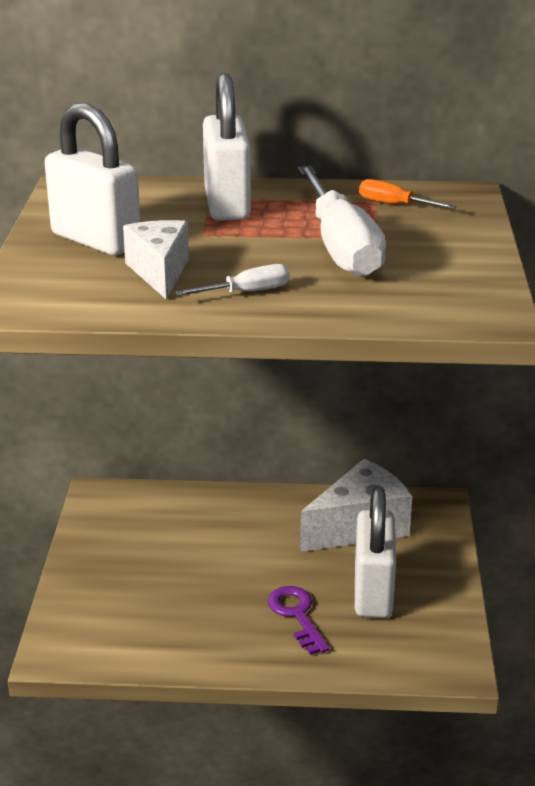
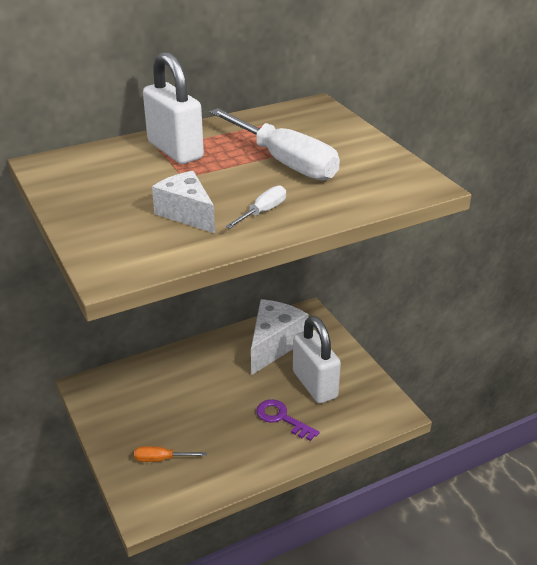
camera: 30 degrees left, 5 degrees up
(96, 240) = (112, 202): white padlock -> none
(394, 205) = (284, 124): orange screwdriver -> orange screwdriver (161, 459)

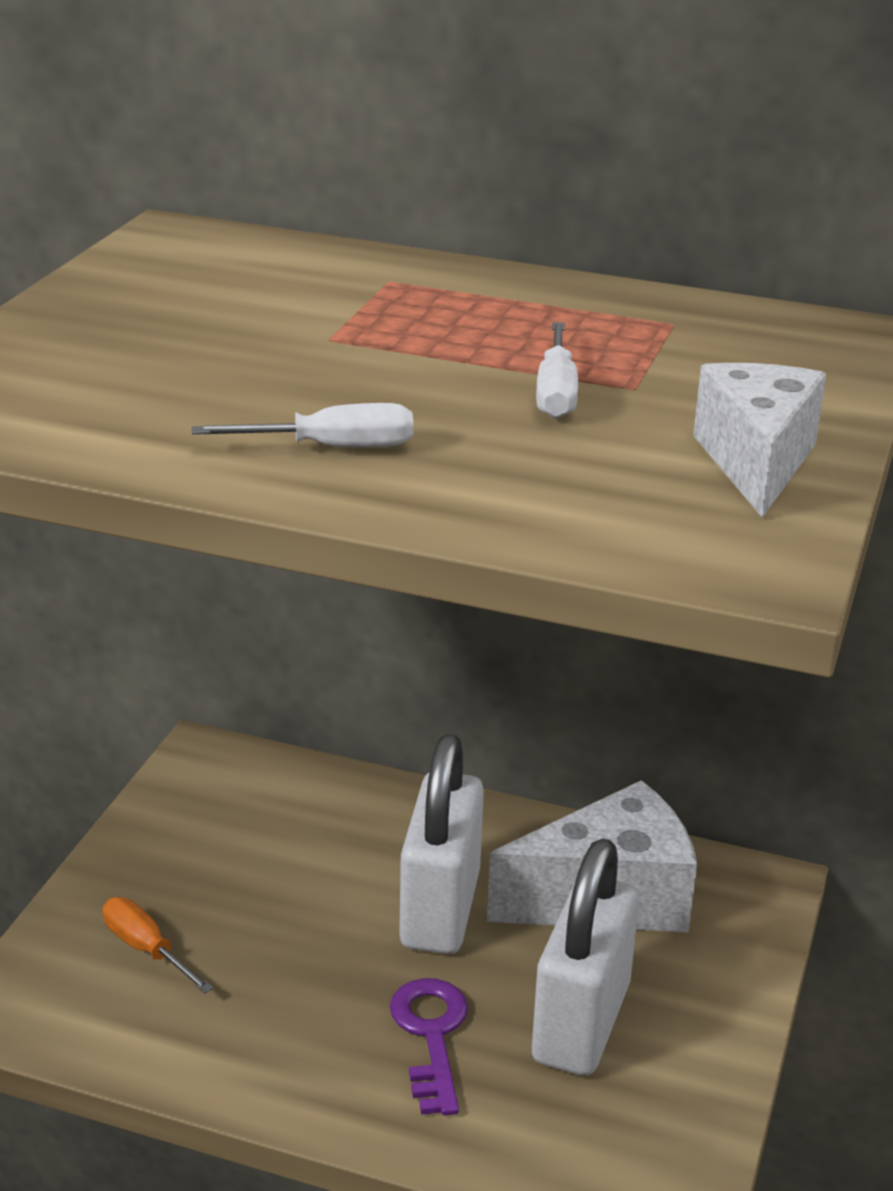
camera: 45 degrees right, 5 degrees down
(175, 150) = (407, 295): white padlock -> white padlock (440, 909)
(187, 214) = (208, 390): white cheese -> white cheese (756, 462)
(284, 162) = (556, 393): white screwdriver -> white screwdriver, size x0.45

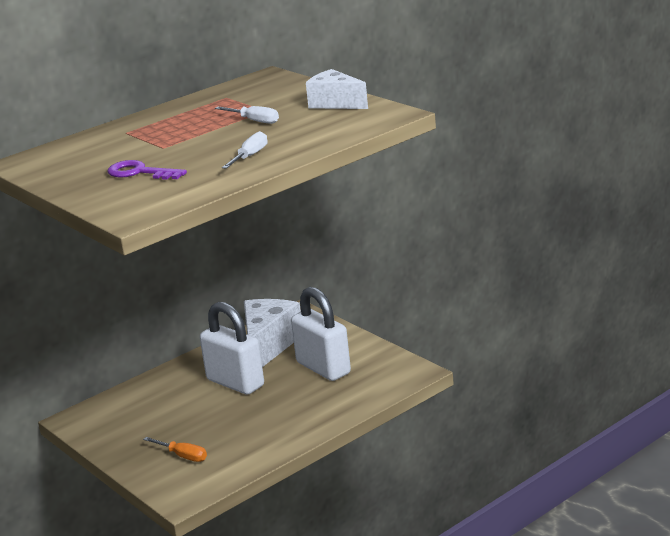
camera: 55 degrees left, 5 degrees down
(146, 949) = (183, 456): orange screwdriver -> orange screwdriver turned 135 degrees counterclockwise
(431, 1035) = (297, 400): purple key -> purple key (140, 172)

